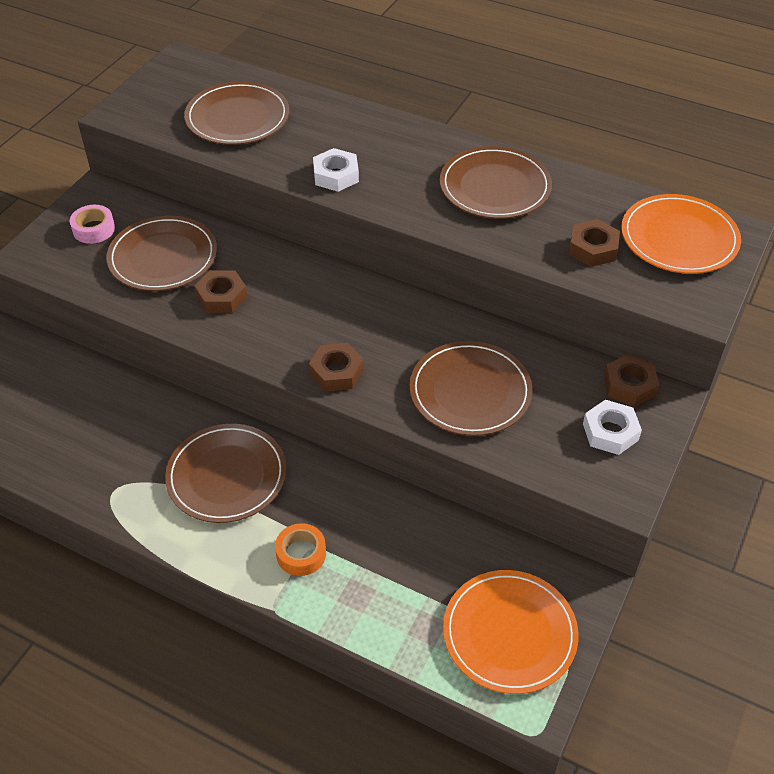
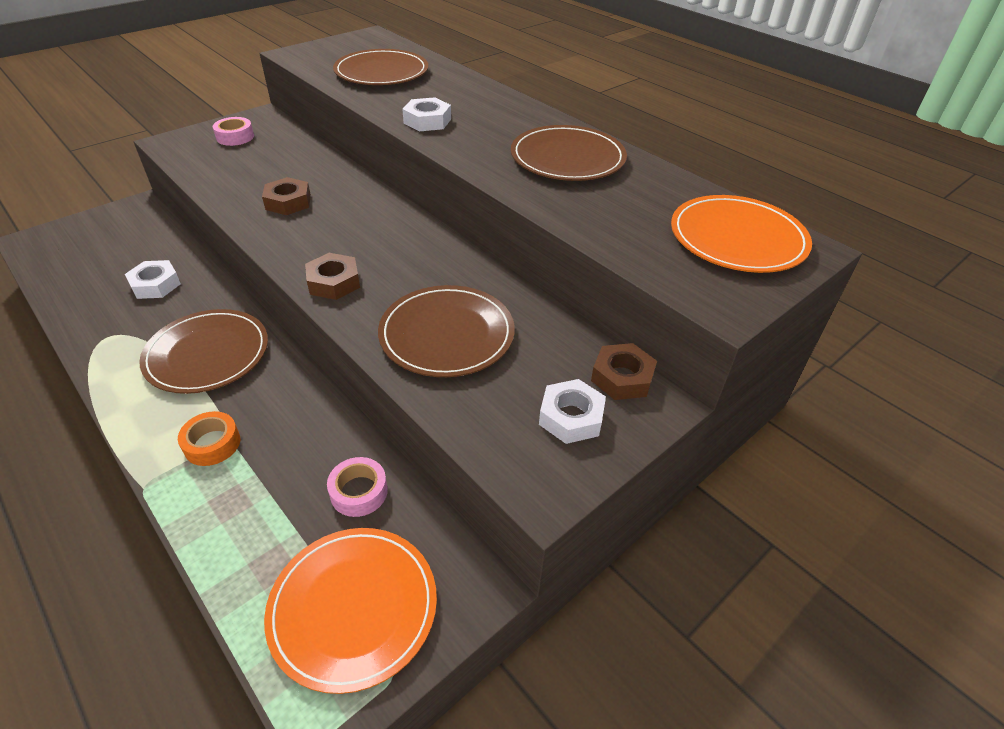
camera: 20 degrees right, 5 degrees down
(111, 422) = (155, 285): none -> white nut
(163, 257) = (268, 165): brown plate -> none
(453, 549) = (359, 492): none -> pink tape
(593, 248) = (633, 225): brown nut -> none

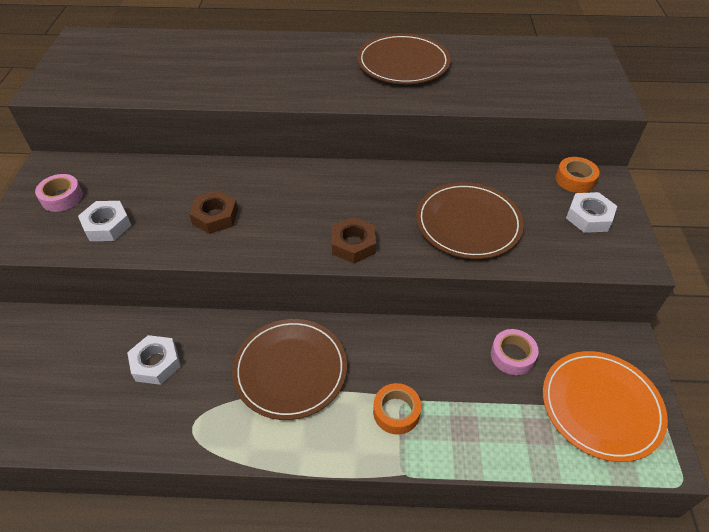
camera: 45 degrees left, 5 degrees up
(381, 72) = (159, 67): brown plate -> none
(427, 121) = (273, 87): white nut -> white nut (107, 225)
(622, 377) = (575, 179): brown nut -> orange tape
(737, 238) = (557, 62): orange plate -> none

